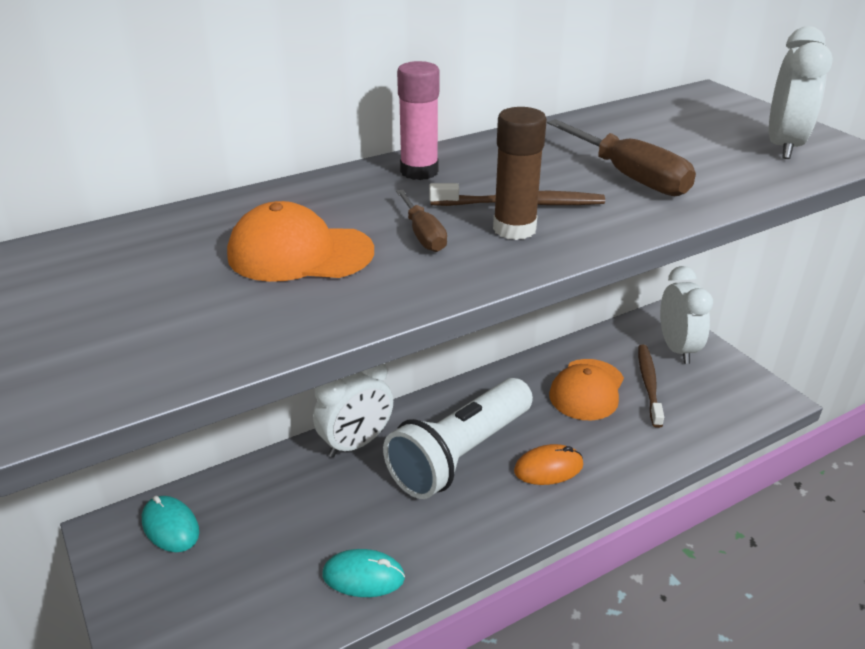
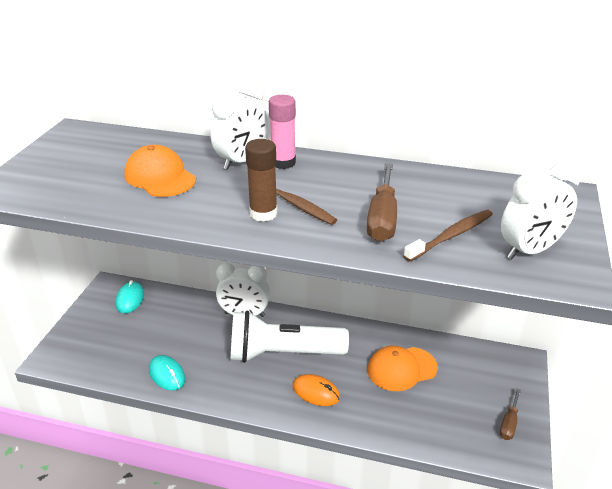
camera: 45 degrees right, 0 degrees up
(423, 235) = (220, 195): brown screwdriver -> brown screwdriver (509, 423)
(649, 384) = (446, 391): brown toothbrush -> brown toothbrush (451, 236)
(677, 348) = (501, 385): white clock -> white clock (241, 161)

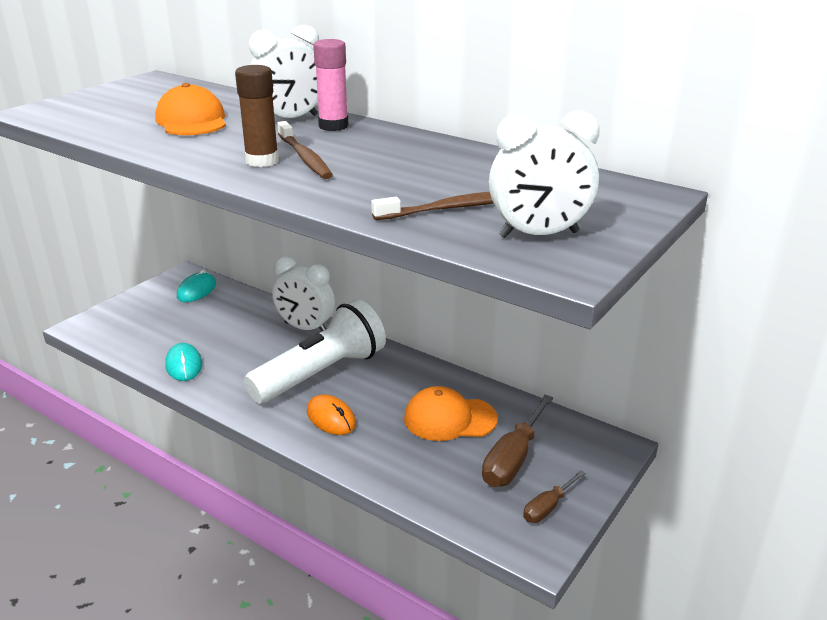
camera: 20 degrees right, 5 degrees down
(283, 354) = (321, 373): white flashlight -> white flashlight turned 120 degrees clockwise
(382, 218) = (390, 182): brown screwdriver -> brown screwdriver (513, 459)

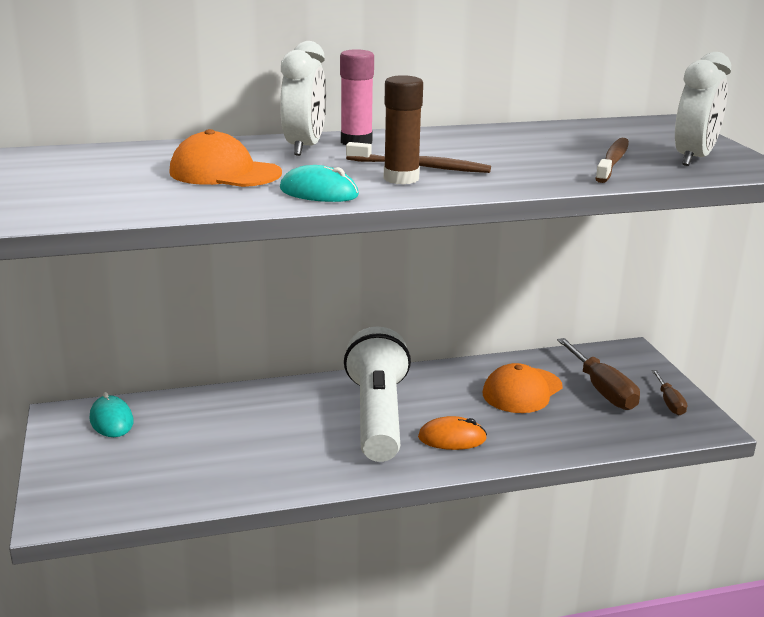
camera: 50 degrees left, 5 degrees down
(184, 365) = (249, 479): turquoise mouse -> turquoise mouse (319, 192)
(305, 328) = (290, 394): white clock -> none

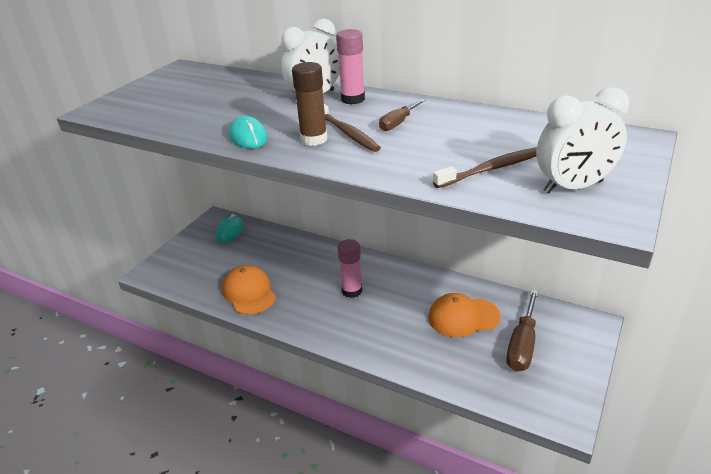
camera: 45 degrees right, 10 degrees up
(225, 173) = (235, 106): orange cap -> orange cap (249, 292)
(377, 416) = (352, 291): white flashlight -> pink glue stick
(452, 438) = (372, 328): orange mouse -> none
(669, 402) = (562, 382): brown screwdriver -> brown screwdriver (398, 123)

